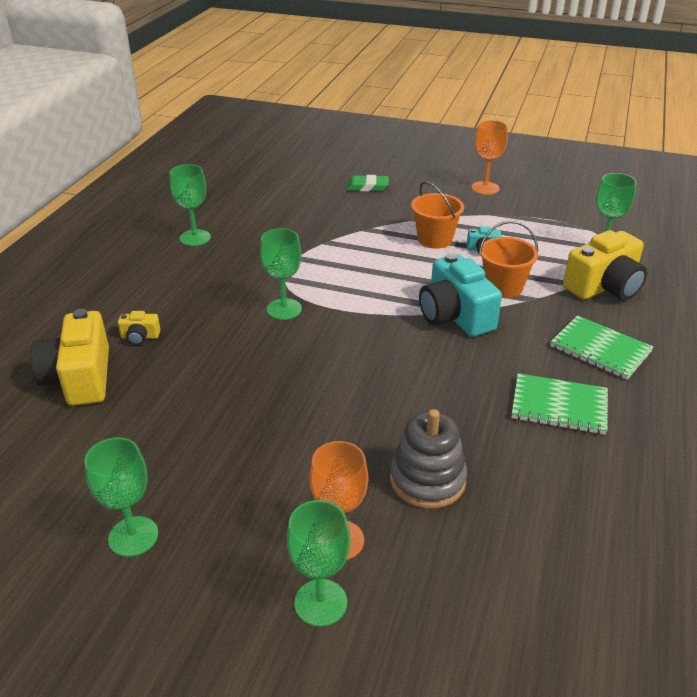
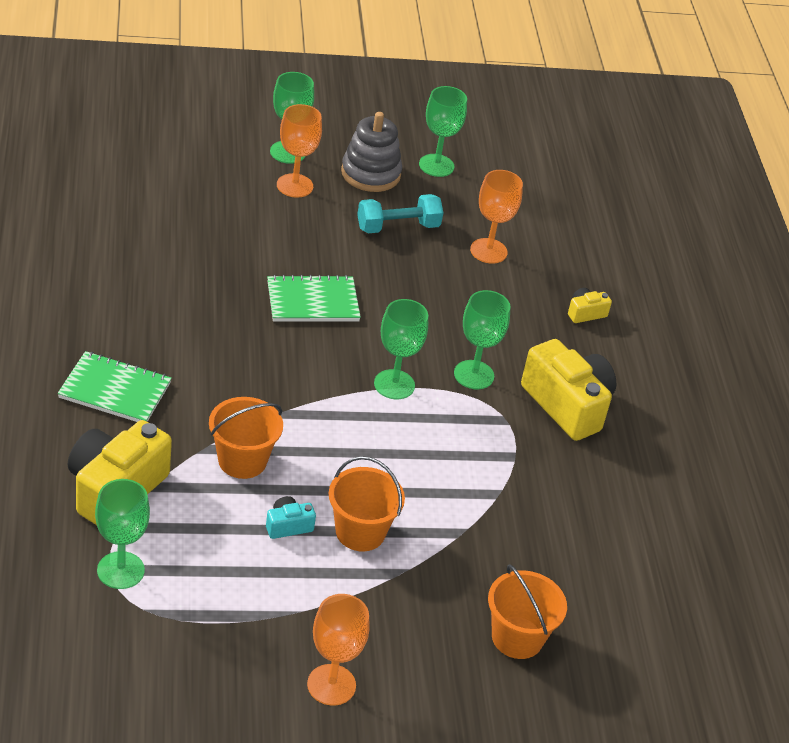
camera: 150 degrees right, 5 degrees up
(80, 378) = (594, 263): yellow camera -> yellow camera (567, 405)
(173, 410) = (488, 251): none -> orange goblet
(195, 238) = (662, 463): green goblet -> green goblet (394, 384)
(249, 456) = (398, 227): none -> turquoise dumbbell
(367, 187) = (517, 637): green eraser -> orange bucket
(427, 480) = (248, 234): grey stacking toy -> grey stacking toy (370, 174)
(455, 316) = (285, 404): turquoise camera -> none
(559, 406) = (150, 317): green notebook -> green notebook (313, 302)

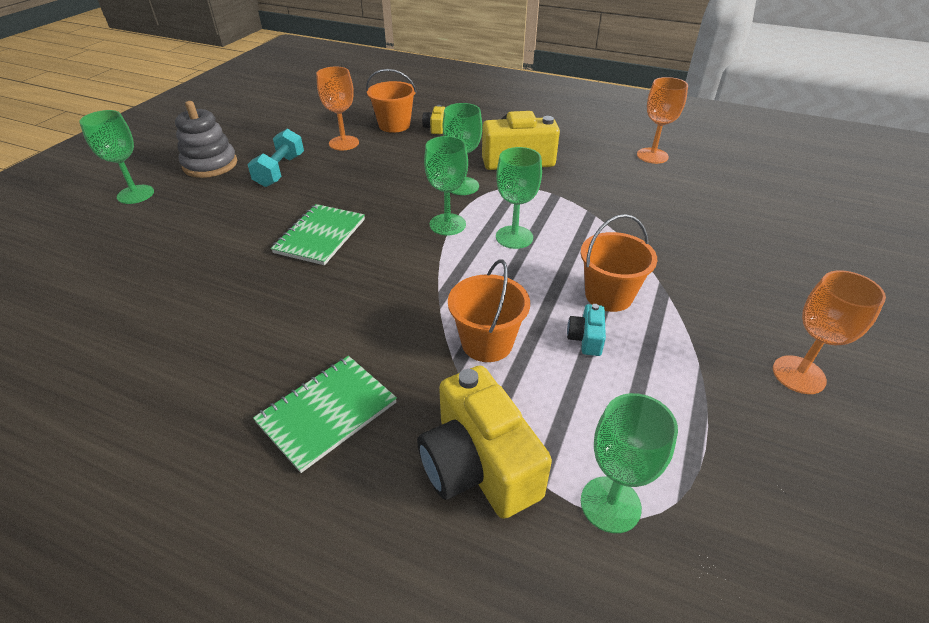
camera: 55 degrees left, 0 degrees up
(294, 186) = (178, 203): orange goblet -> orange goblet (652, 156)
(436, 165) = (237, 136): green goblet -> green goblet (514, 237)
(517, 637) = (745, 250): orange bucket -> orange bucket (394, 125)

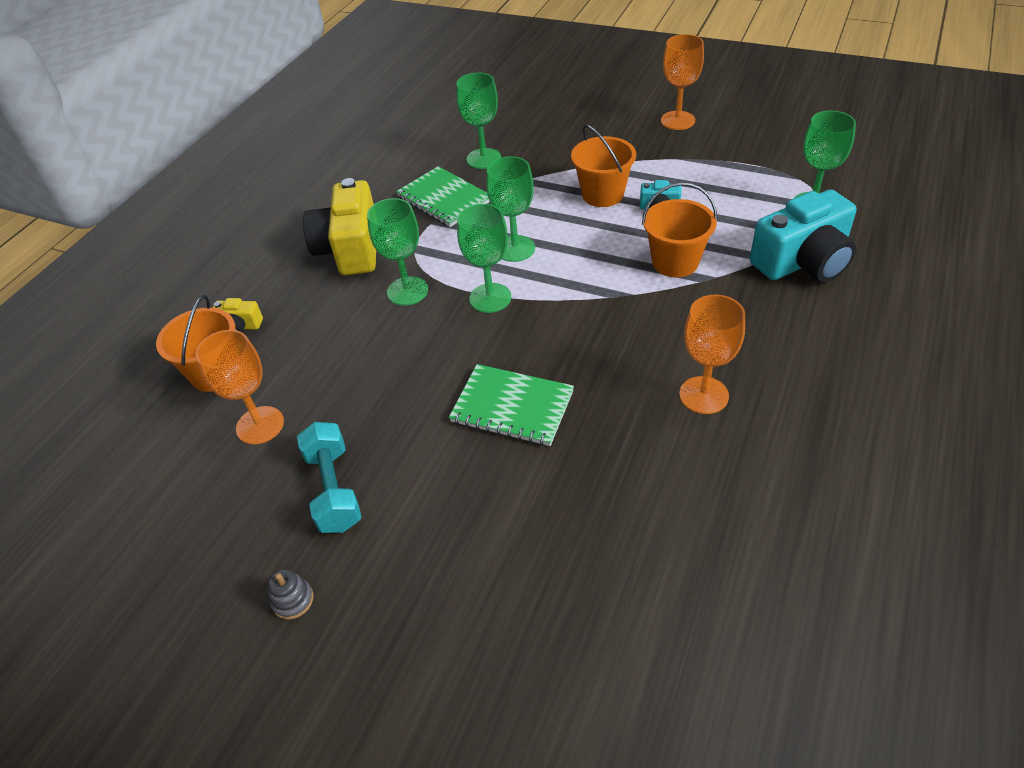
camera: 85 degrees left, 5 degrees up
(135, 194) = (381, 689): green goblet -> green goblet (484, 158)
(210, 165) = (293, 600): grey stacking toy -> grey stacking toy, size x0.44
(280, 171) = (334, 489): turquoise dumbbell -> turquoise dumbbell turned 60 degrees clockwise
(327, 413) = (781, 351): green notebook -> green notebook (444, 199)
(479, 465) = (803, 262): yellow camera -> turquoise camera
(652, 156) = (363, 153): orange goblet -> orange goblet (704, 395)

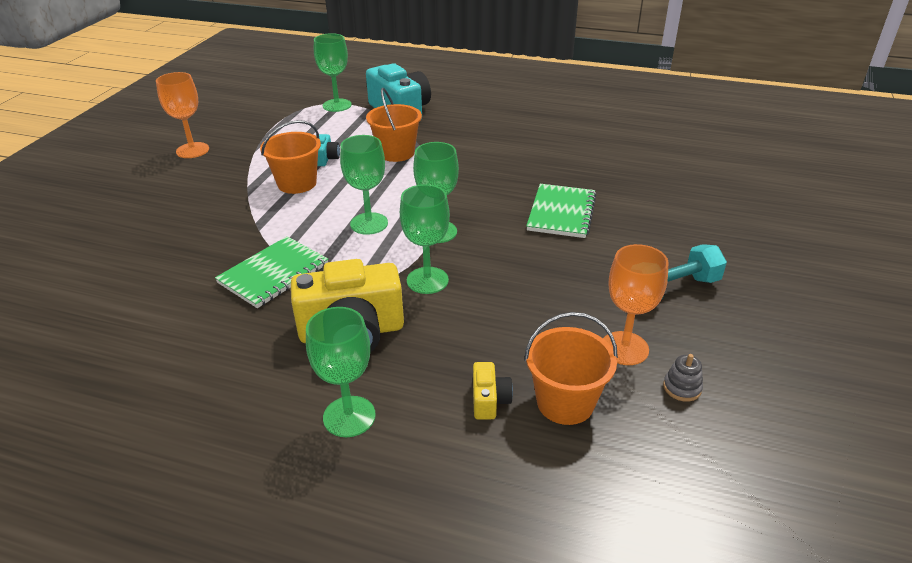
camera: 100 degrees left, 10 degrees down
(293, 600) = (776, 292): grey stacking toy -> grey stacking toy (682, 388)
(484, 158) = (204, 254): green goblet -> green goblet (349, 416)
(704, 395) = (531, 145): orange goblet -> none

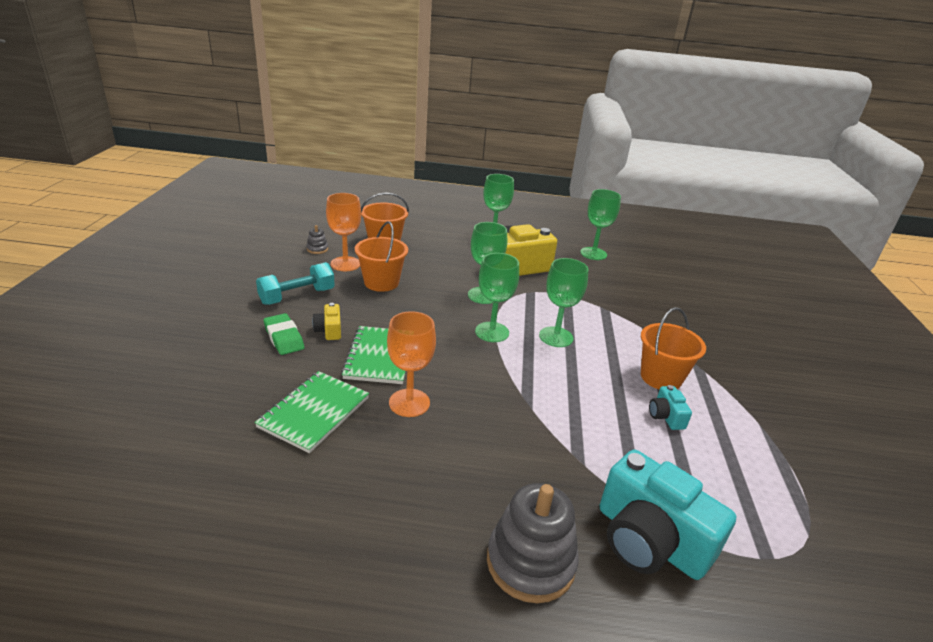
camera: 165 degrees right, 5 degrees down
(192, 150) = (828, 419): orange goblet -> orange goblet (409, 403)
(273, 273) = (595, 296): green notebook -> green notebook (314, 412)
(337, 105) = (765, 548): green goblet -> green goblet (593, 253)
(396, 153) = (591, 433): orange bucket -> orange bucket (381, 282)
(473, 109) = (530, 562): none -> grey stacking toy
(489, 400) = (425, 243): yellow camera -> yellow camera (329, 330)
(664, 235) = (284, 338): none -> green eraser

